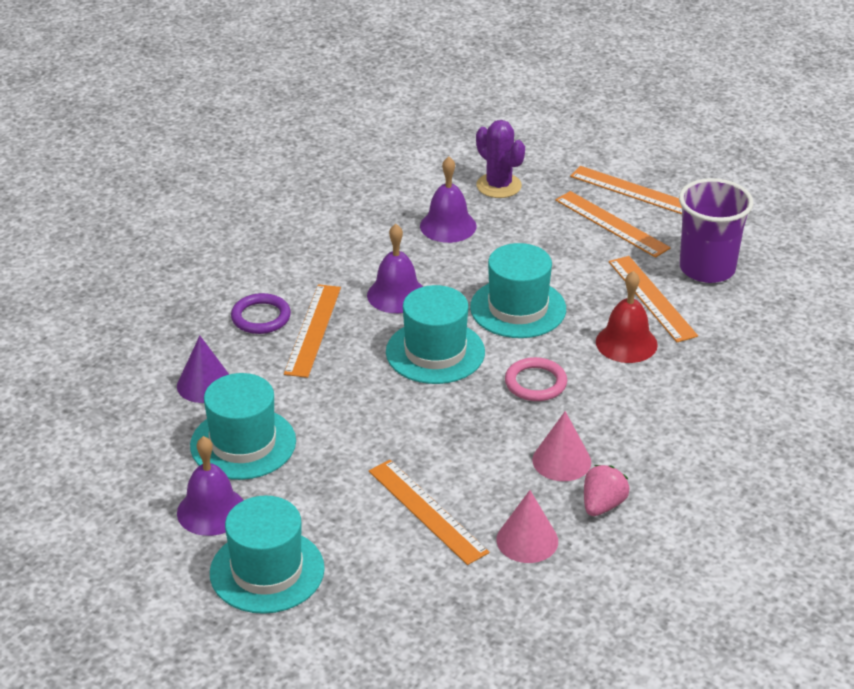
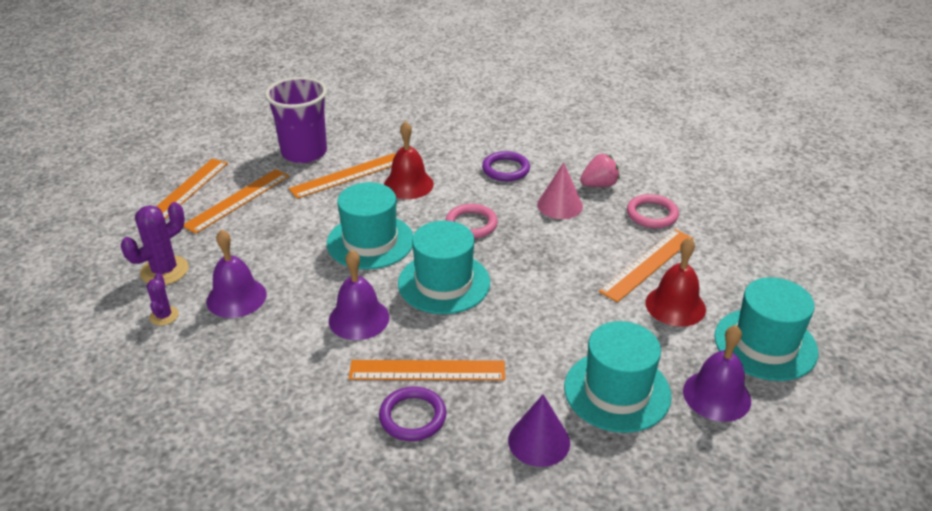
camera: 100 degrees left, 0 degrees up
(349, 516) = (675, 305): none -> red bell
(433, 189) = (164, 316): none -> purple cactus
(527, 540) = (652, 214): pink cone -> pink ring
(602, 505) = (599, 185): pink strawberry -> pink strawberry turned 135 degrees clockwise
(651, 426) = (506, 169): none -> purple ring

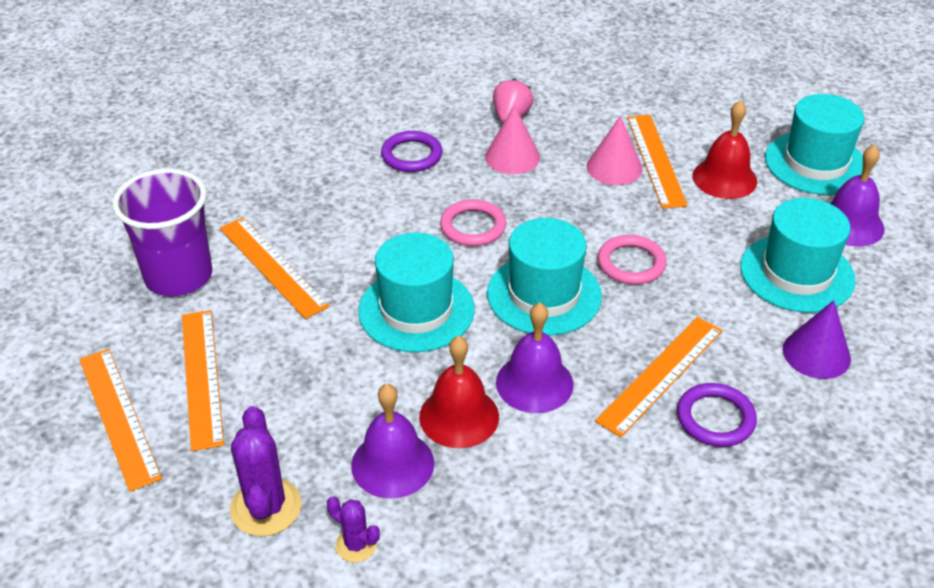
camera: 50 degrees left, 5 degrees up
(347, 175) = (272, 266): orange ruler -> orange ruler turned 45 degrees counterclockwise
(408, 184) = (350, 231): red bell -> red bell (459, 416)
(611, 250) = (614, 167): none -> pink cone
(652, 214) = (590, 115): pink ring -> pink ring (631, 263)

